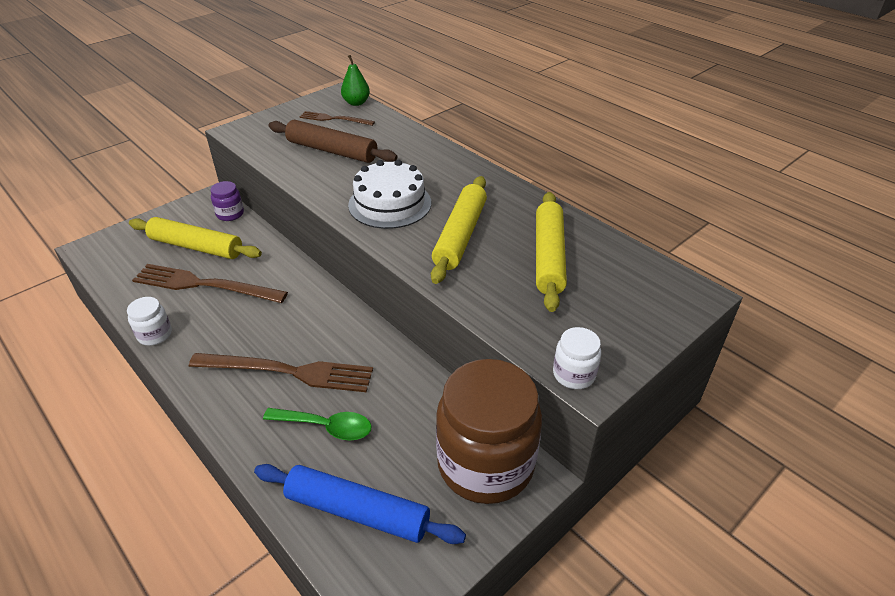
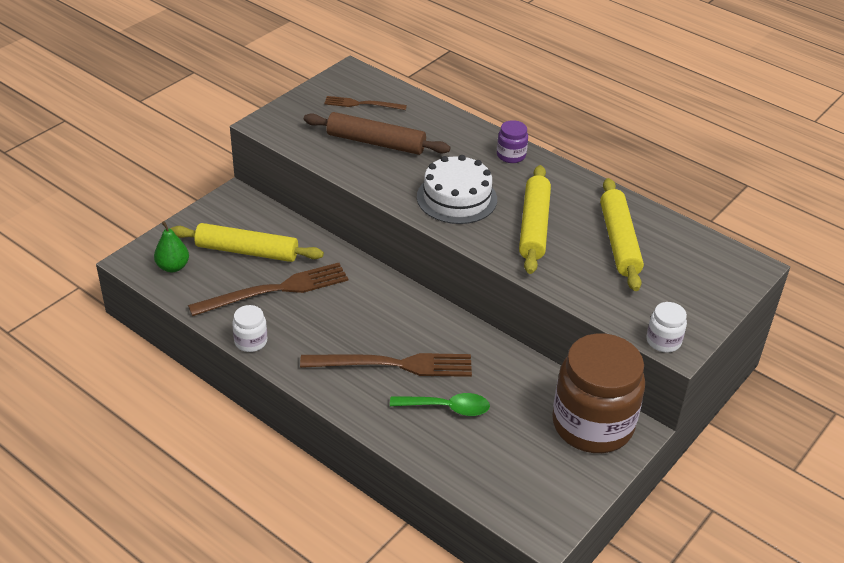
camera: 10 degrees left, 0 degrees up
(204, 285) = (275, 290): brown fork -> brown fork turned 150 degrees clockwise
(230, 214) = (265, 213): purple jar -> purple jar (511, 155)
(356, 103) = (377, 82): green pear -> green pear (173, 267)
(357, 511) = (498, 469): blue rolling pin -> none

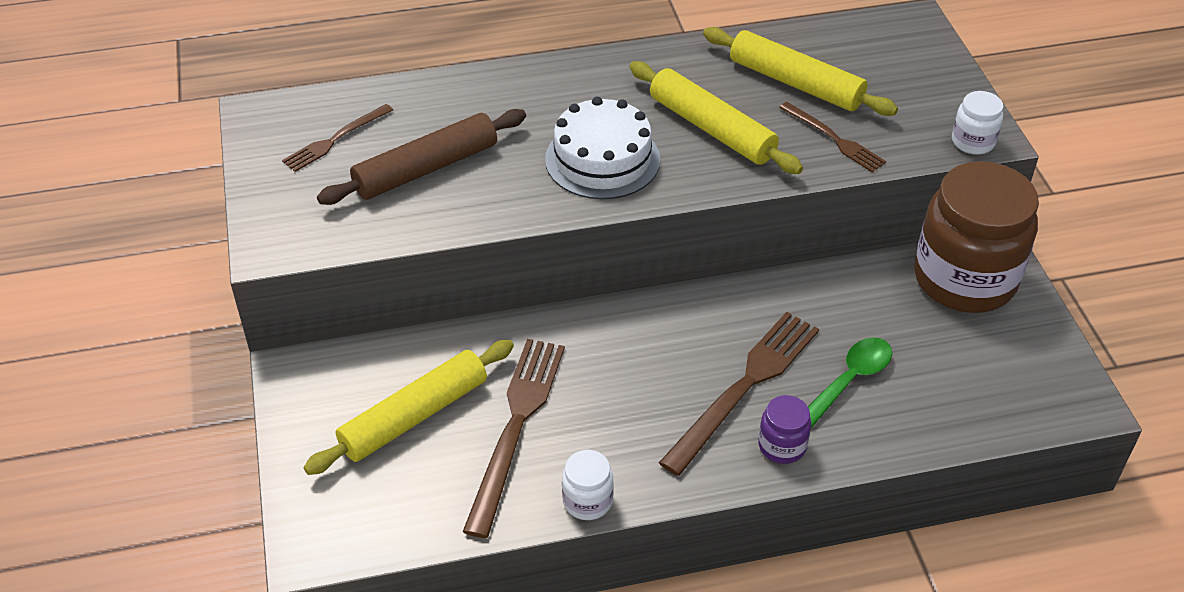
camera: 50 degrees left, 5 degrees up
(173, 267) = (366, 510): green pear -> none
(511, 155) = (572, 77): purple jar -> purple jar (782, 446)
(588, 279) = (834, 139): none -> brown fork

